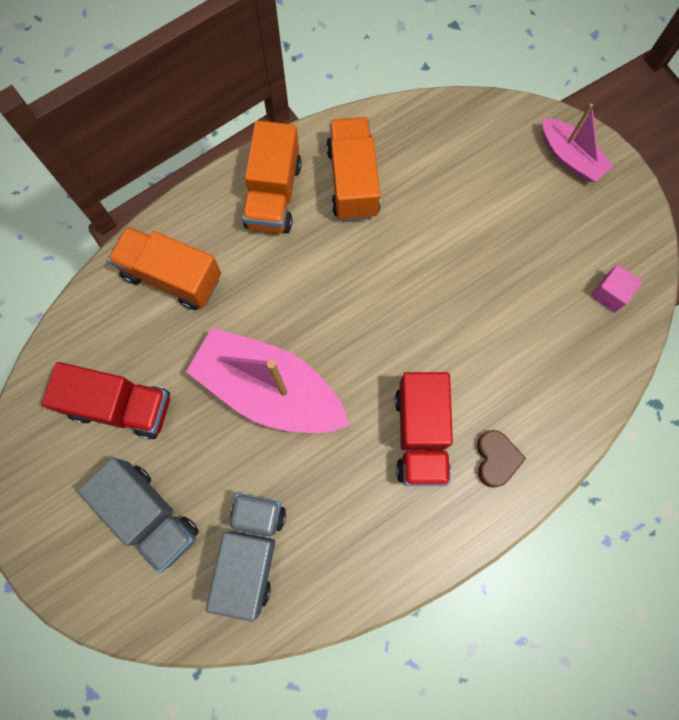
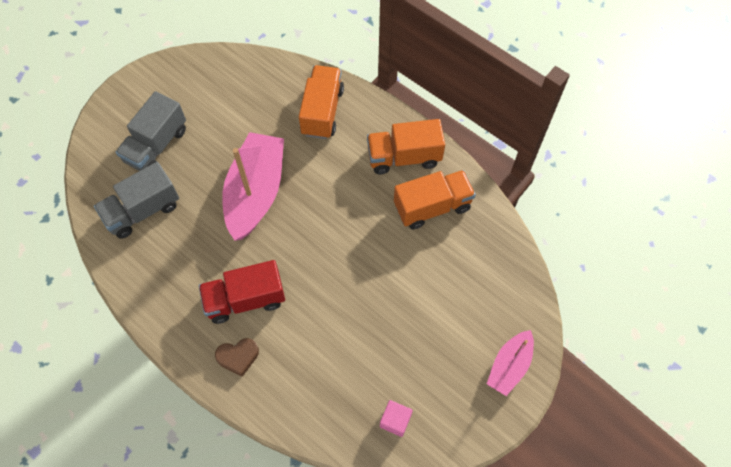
camera: 75 degrees right, 10 degrees down
(121, 406) = (224, 108): red truck -> none
(251, 552) = (142, 210): grey truck -> grey truck turned 150 degrees clockwise

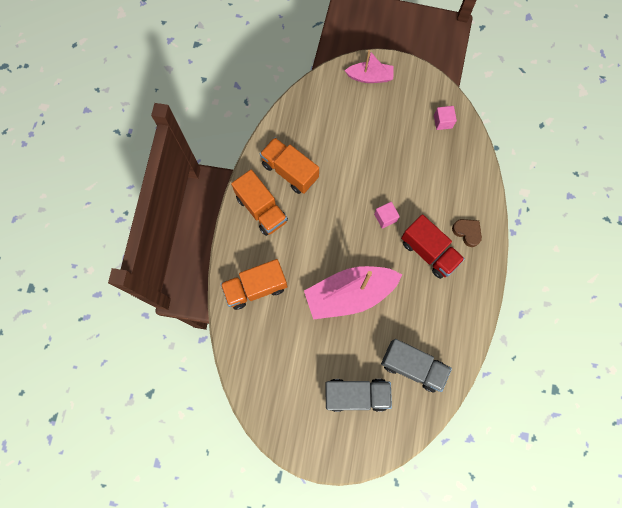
camera: 120 degrees left, 10 degrees up
(314, 276) = (385, 217): none -> pink cube

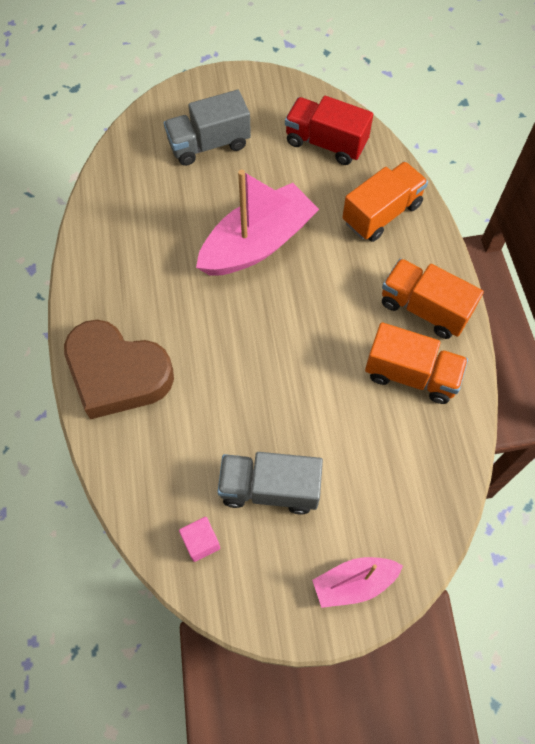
camera: 160 degrees right, 10 degrees down
(385, 217) = (244, 355): pink cube -> none
(412, 366) = (149, 191): grey truck -> grey truck (269, 488)
(429, 252) = (167, 329): red truck -> red truck (326, 143)
(467, 232) = (117, 374): brown heart -> brown heart, size x2.31

